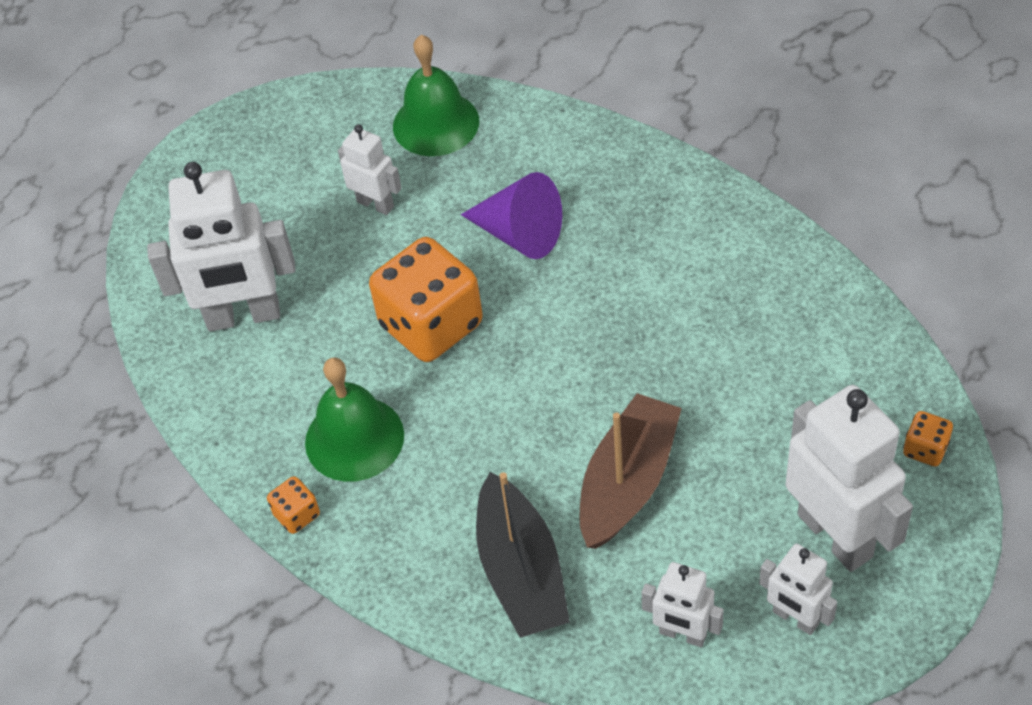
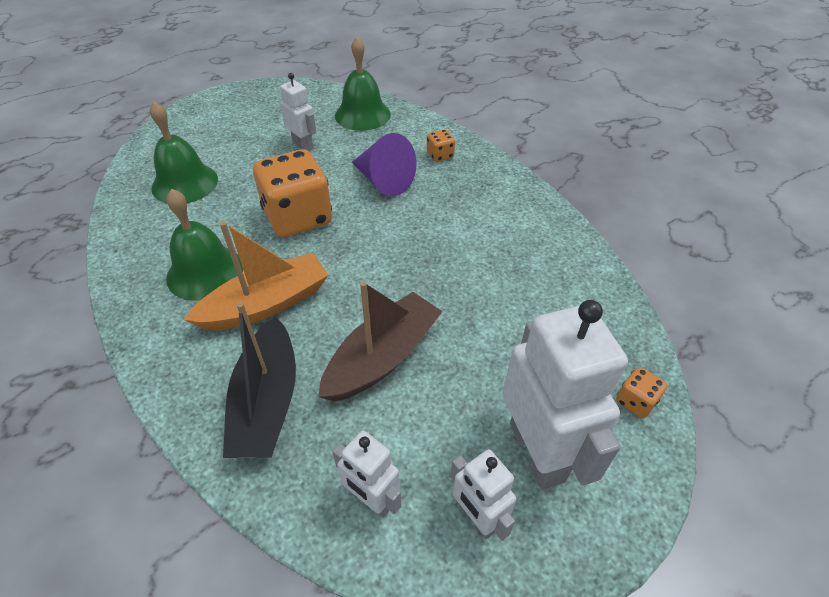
camera: 10 degrees right, 5 degrees down
(243, 316) = (185, 183): white robot -> green bell
(297, 515) = (133, 311): orange dice -> orange dice (440, 155)
(457, 458) = (266, 304): none -> orange boat

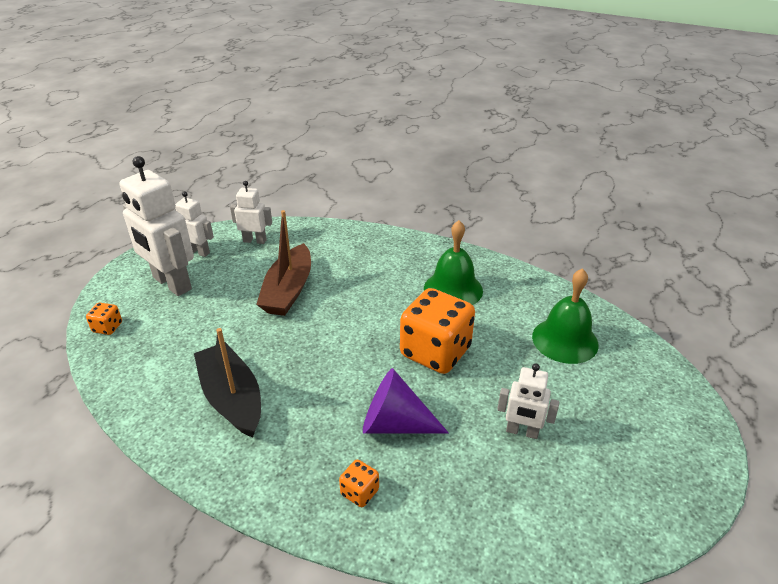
camera: 150 degrees right, 10 degrees down
(266, 304) = (389, 288): orange boat -> none
(267, 402) = (339, 251): black boat -> black boat (232, 398)
(362, 115) = (511, 521): green bell -> none

